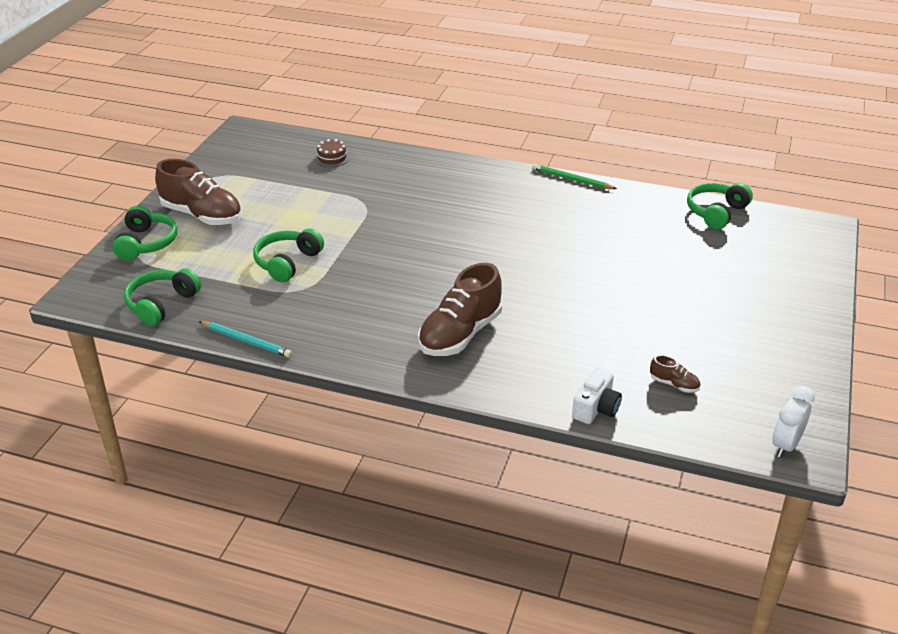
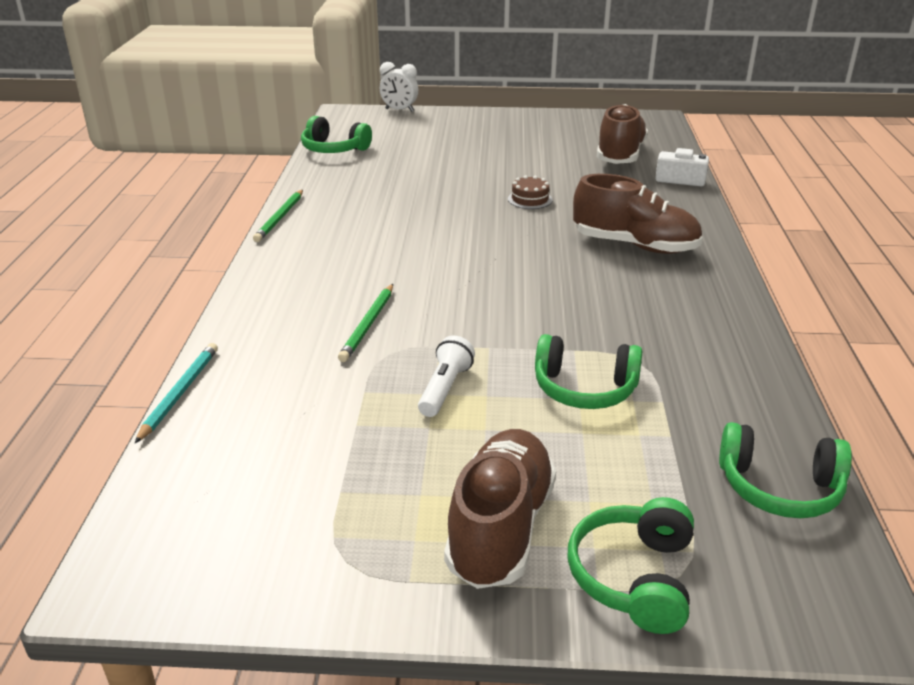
camera: 105 degrees left, 5 degrees down
(146, 243) = (633, 577): green headphones -> green headphones turned 60 degrees counterclockwise
(246, 341) = (777, 379): turquoise pencil -> turquoise pencil (179, 393)
(318, 216) = (445, 388): none -> white flashlight
(332, 158) = (244, 416): brown cake -> brown cake (530, 199)
(400, 200) = (368, 325): none -> green pencil
(674, 384) = (620, 155): brown shoe -> brown shoe, size x2.29
(785, 445) = (653, 123): white clock -> white clock (399, 110)

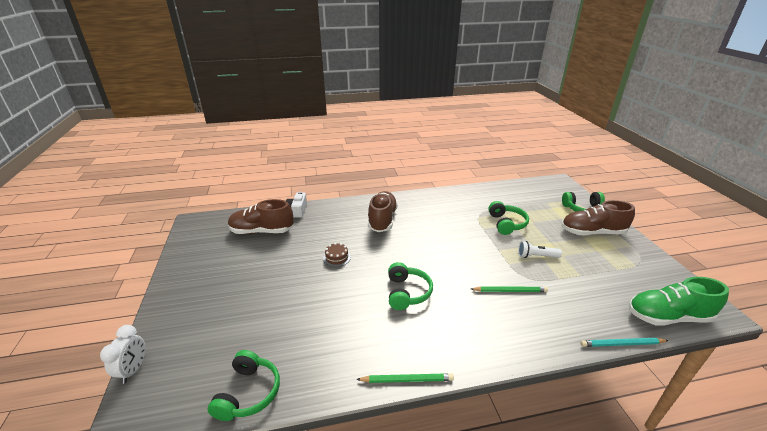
camera: 105 degrees left, 0 degrees up
(175, 487) = (667, 317): none -> green shoe
(779, 488) = (524, 189): green headphones -> green headphones (407, 292)

